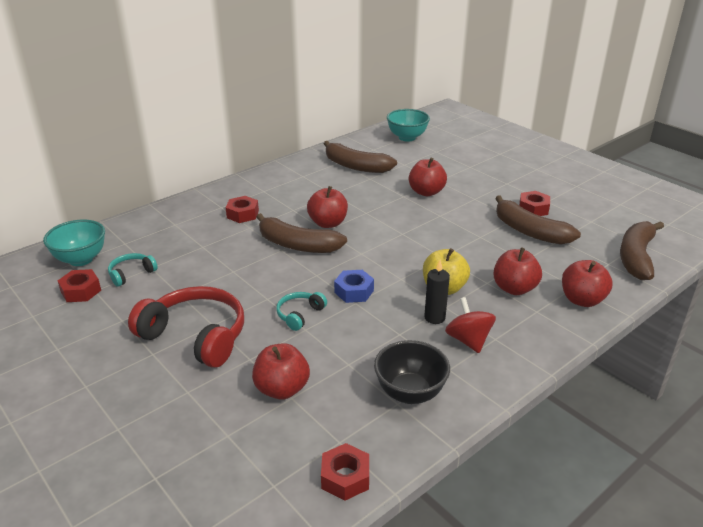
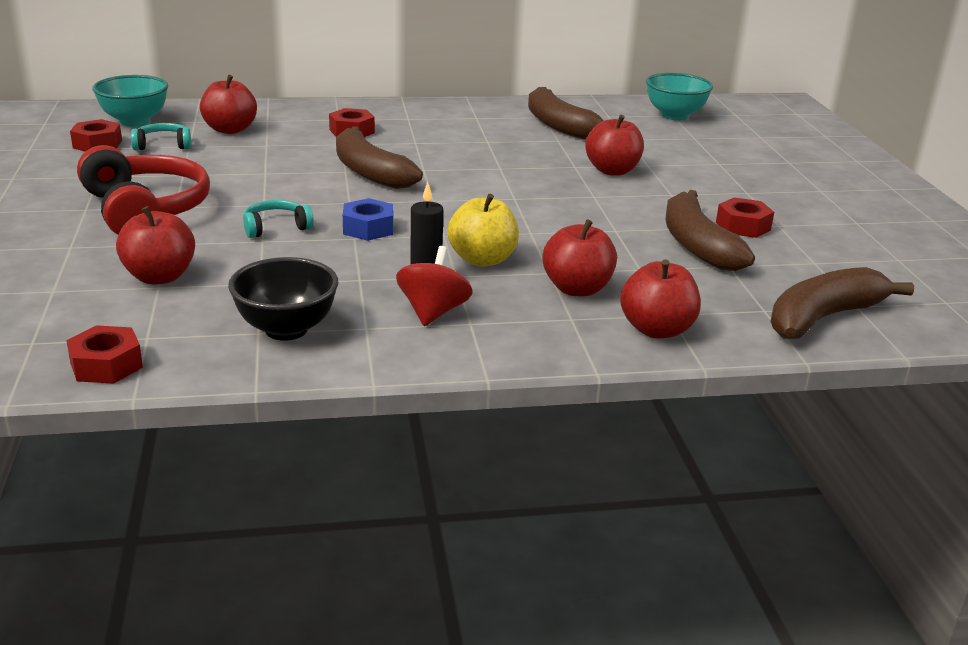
camera: 30 degrees right, 5 degrees down
(328, 223) = (436, 164): red apple -> red apple (230, 129)

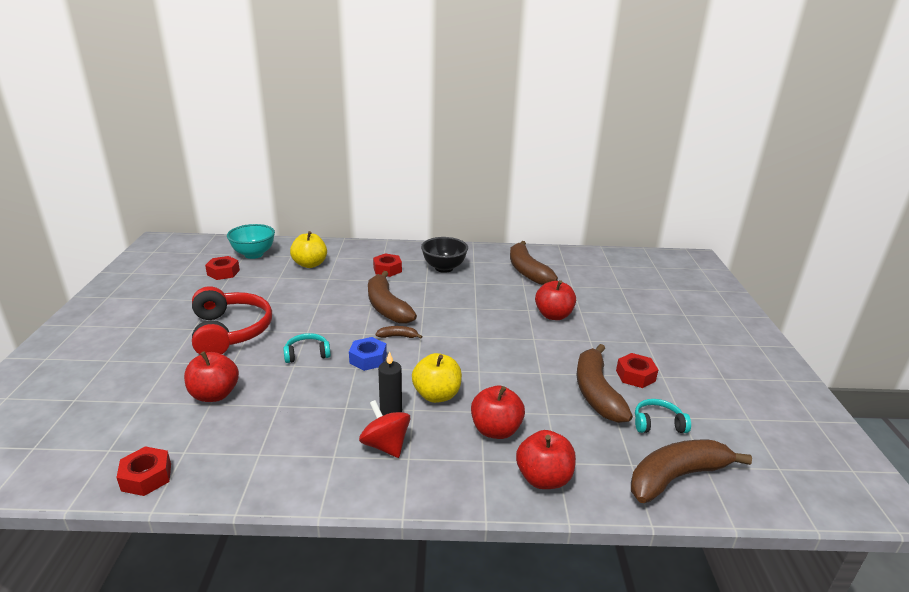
camera: 10 degrees right, 0 degrees up
(163, 145) = (263, 276): turquoise headphones -> turquoise headphones (658, 424)
(230, 129) = (310, 264): red apple -> yellow apple
(286, 329) = (278, 453): black bowl -> black bowl (444, 268)
(400, 202) = (398, 336): none -> brown banana
(433, 312) = (385, 445): red spinning top -> red spinning top turned 60 degrees counterclockwise
(674, 116) = (611, 266): turquoise bowl -> none

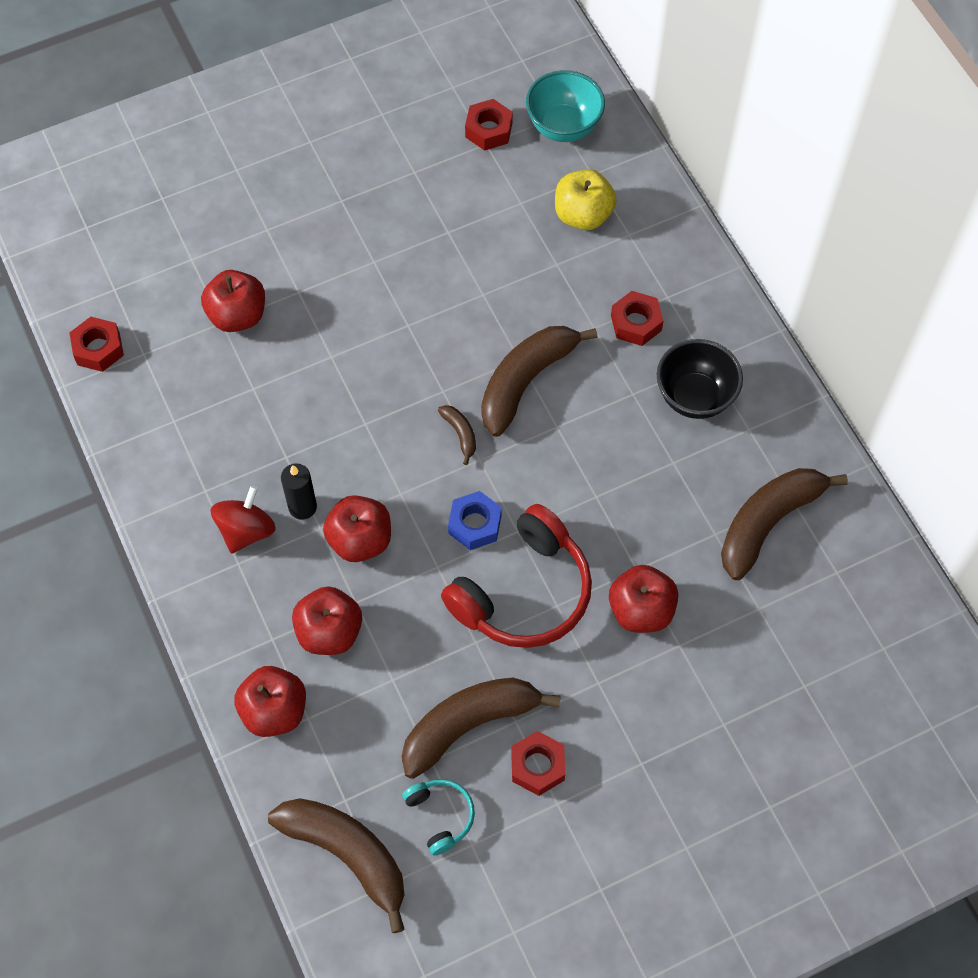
camera: 65 degrees right, 35 degrees up
(230, 331) = (357, 242): red headphones -> red headphones (523, 592)
(307, 354) = (361, 355): turquoise headphones -> none
(368, 359) = (389, 427): blue nut -> blue nut (474, 524)
(437, 395) = (360, 540): yellow apple -> red apple

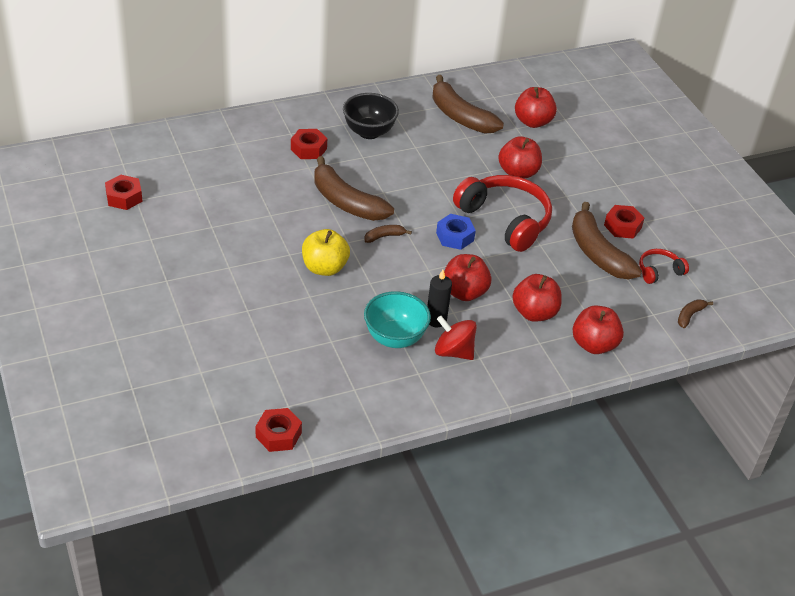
camera: 90 degrees left, 20 degrees down
(237, 315) = (262, 346): red apple -> red apple (533, 122)
(347, 854) = (690, 316): brown banana -> brown banana, size x0.44
(440, 816) = (659, 271): turquoise headphones -> red headphones
(563, 127) = (134, 161): turquoise bowl -> turquoise bowl (395, 338)
(583, 215) = (214, 161): yellow apple -> yellow apple (324, 268)

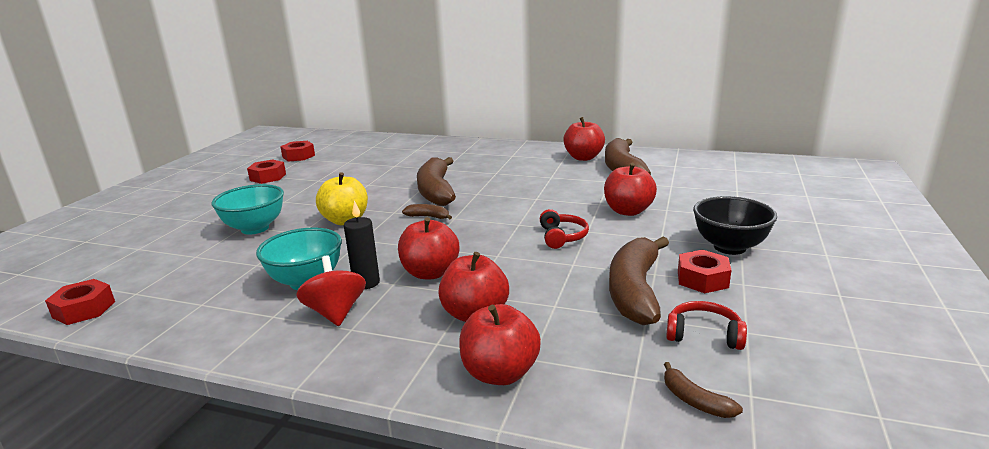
camera: 45 degrees right, 20 degrees down
(263, 308) = (255, 228): none -> turquoise bowl
(308, 149) = (461, 161): red nut -> red nut (268, 177)
(369, 132) = (525, 162): black bowl -> black bowl (729, 247)
(455, 236) = (491, 234): blue nut -> none
(505, 220) = (562, 237): red headphones -> red headphones, size x0.48
(533, 122) = (695, 185): red apple -> red apple (583, 158)
(690, 316) = (695, 401): brown banana -> brown banana turned 120 degrees counterclockwise

